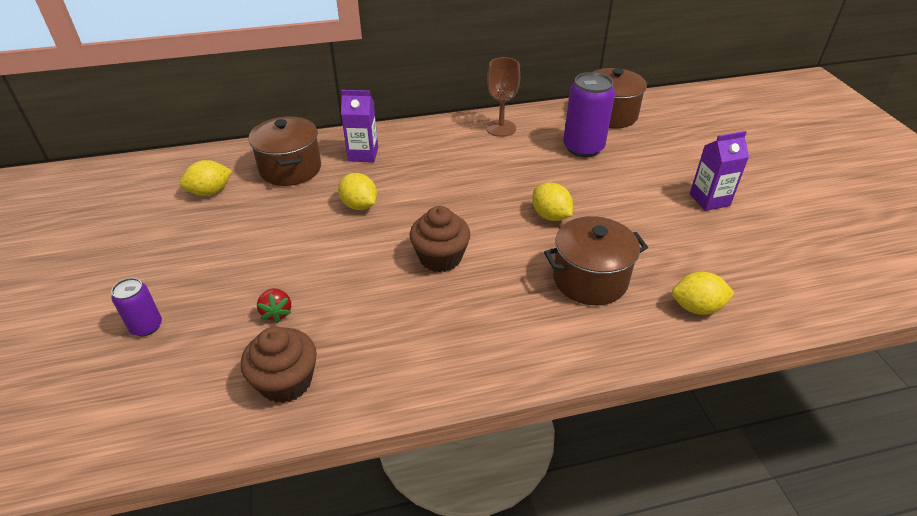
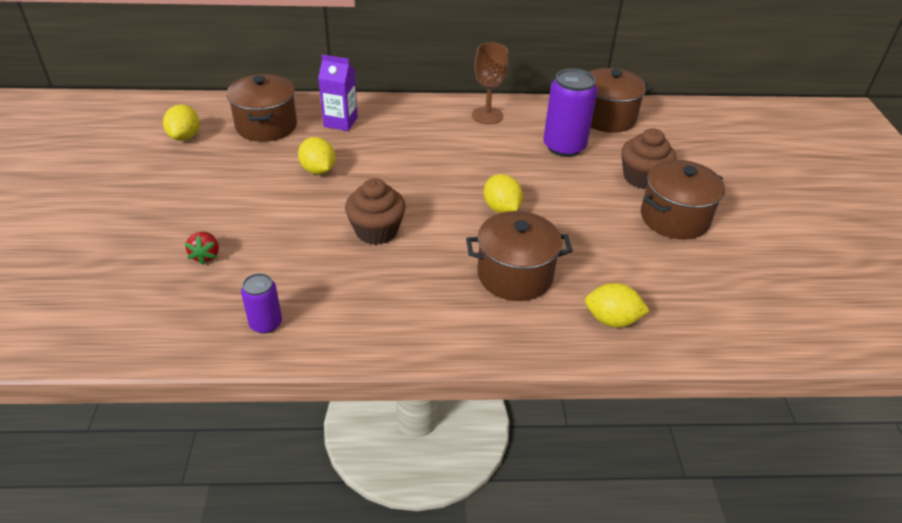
camera: 10 degrees right, 0 degrees up
(146, 326) = (88, 248): purple can -> purple can (266, 323)
(210, 192) = (185, 137): yellow lemon -> yellow lemon turned 75 degrees counterclockwise
(286, 381) = (192, 317): brown cupcake -> brown cupcake (642, 178)
(709, 200) = (674, 218): purple carton -> brown pot

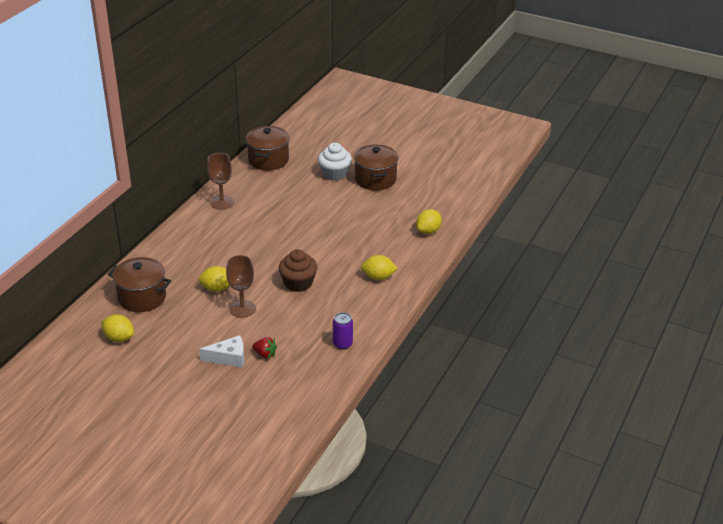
camera: 60 degrees left, 5 degrees down
(184, 228) = (229, 358): none -> white cheese
(290, 203) = (242, 309): none -> brown goblet
(340, 122) = (169, 264): purple carton -> none
(501, 208) = (318, 232): yellow lemon -> yellow lemon (378, 277)
(515, 275) = (374, 248): brown pot -> none
(564, 147) = (282, 187): purple can -> none
(642, 178) = (335, 174): brown cupcake -> white cupcake

